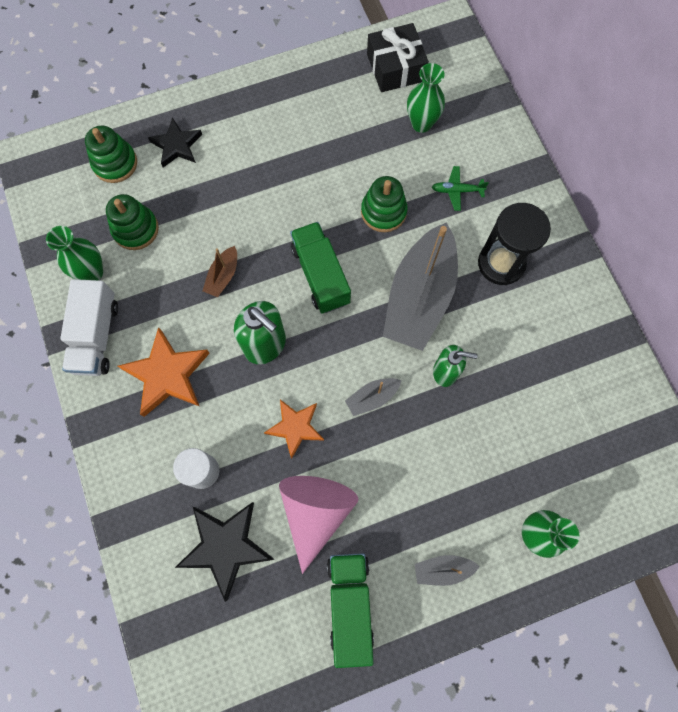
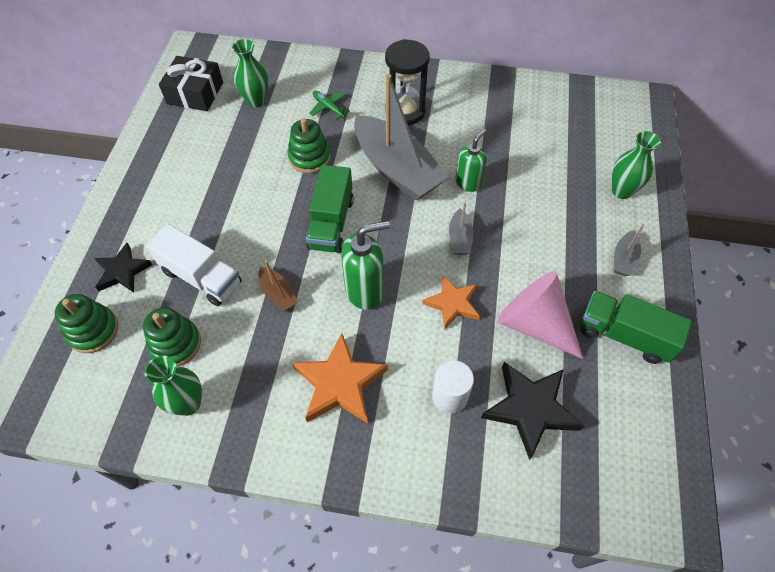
camera: 60 degrees left, 15 degrees down
(96, 336) = (257, 430): white truck -> white truck (201, 277)
(320, 275) = (331, 223): green truck -> green truck turned 90 degrees counterclockwise
(456, 191) = (328, 107): green plane -> green plane turned 105 degrees clockwise

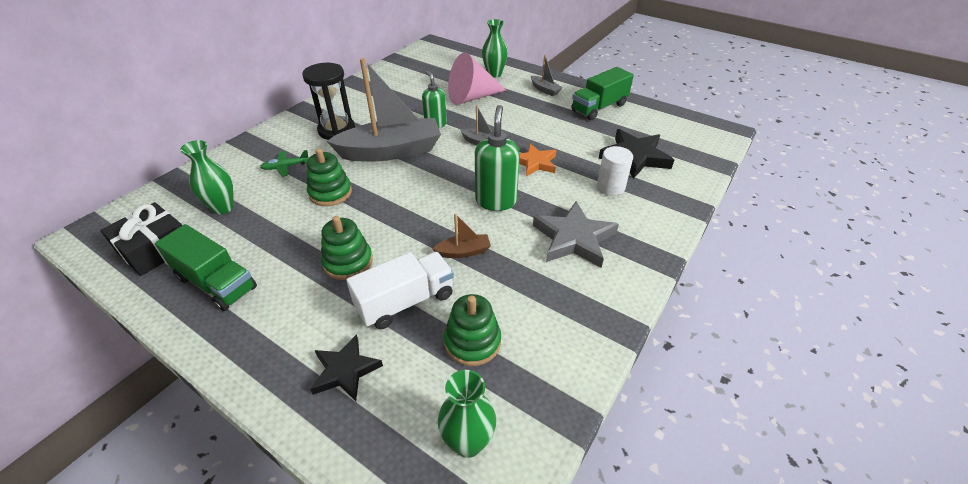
camera: 65 degrees left, 15 degrees down
(93, 331) = (408, 418): green stacking toy -> green stacking toy (348, 262)
(188, 403) = (546, 347): green vase -> green vase (468, 442)
(331, 223) = (414, 200): green truck -> green truck (216, 283)
(339, 383) = (573, 239): orange star -> grey star
(534, 323) = (572, 135): pink cone -> pink cone (472, 97)

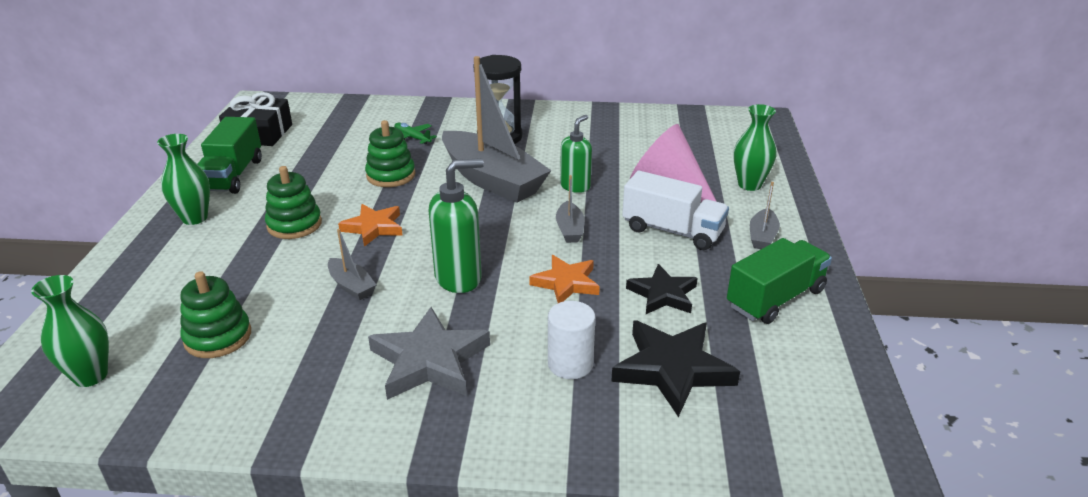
camera: 60 degrees right, 10 degrees down
(223, 207) = (329, 136): green vase -> green vase (194, 218)
(345, 370) = (156, 277): black star -> black star (663, 294)
(396, 221) = (374, 227): none -> orange star
(405, 302) = (256, 277): white truck -> white truck (672, 231)
(463, 252) = (351, 286): brown boat -> grey boat
(599, 107) = (775, 298): green truck -> green truck turned 120 degrees clockwise

